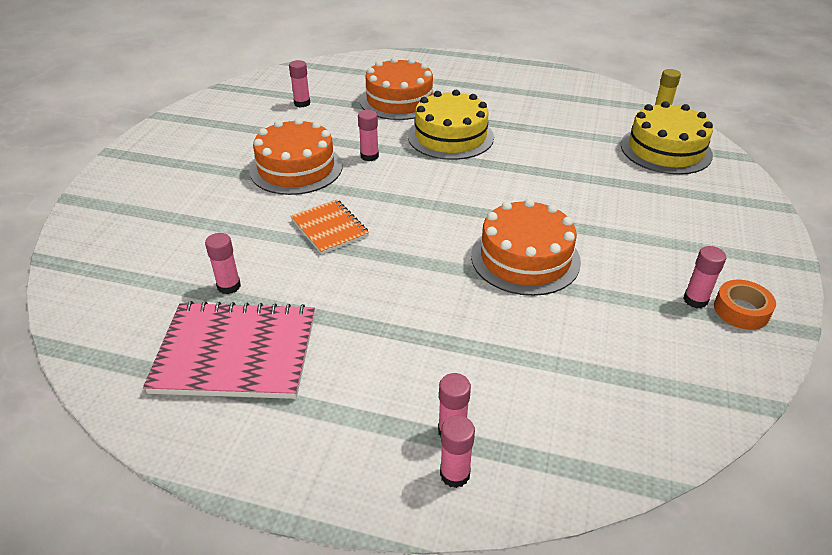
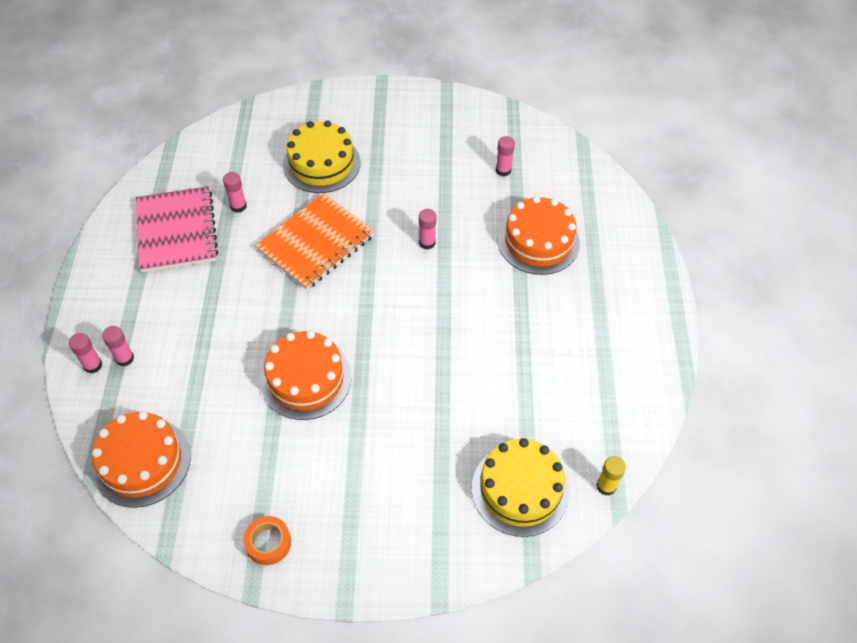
camera: 75 degrees right, 15 degrees up
(296, 168) = (393, 198): orange cake -> orange cake (142, 462)
(329, 228) = (316, 243): orange notebook -> orange notebook, size x1.75
(450, 136) = (482, 296): yellow cake -> yellow cake (321, 163)
(695, 300) = (275, 507): pink glue stick -> none

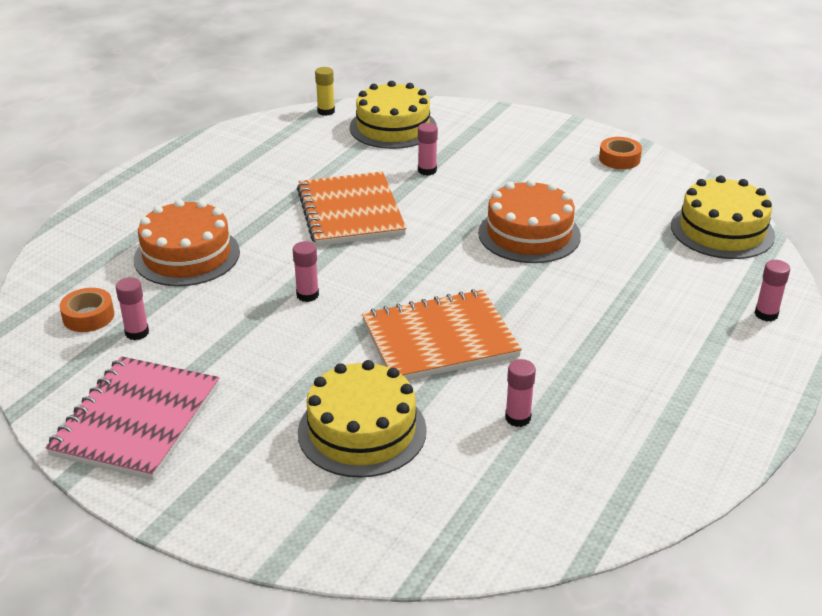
camera: 150 degrees left, 20 degrees down
(125, 358) = (726, 308): pink glue stick -> pink glue stick (427, 170)
(142, 462) = (722, 230): orange cake -> yellow cake
(176, 231) = (621, 417): pink notebook -> pink notebook (137, 420)
(463, 341) = (350, 212): none -> orange notebook
(544, 169) = (88, 316): none -> orange tape

